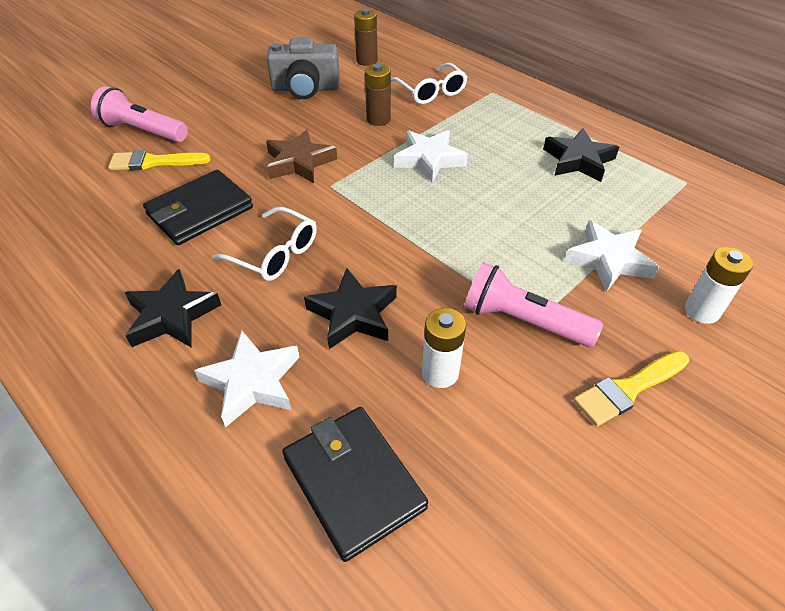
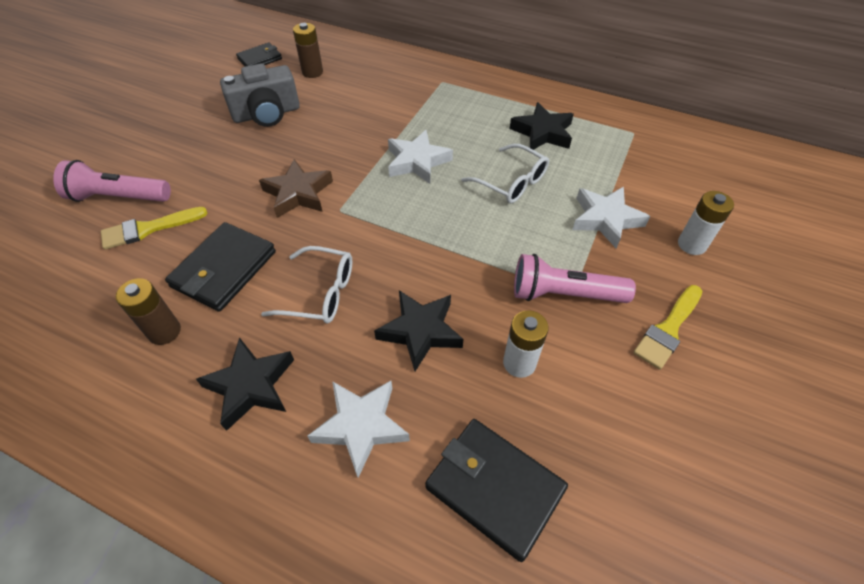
camera: 20 degrees left, 5 degrees up
(323, 41) = (260, 59): none -> black wallet
(378, 119) = (352, 131): brown battery -> brown battery (164, 331)
(431, 92) = (387, 92): white glasses -> white glasses (511, 182)

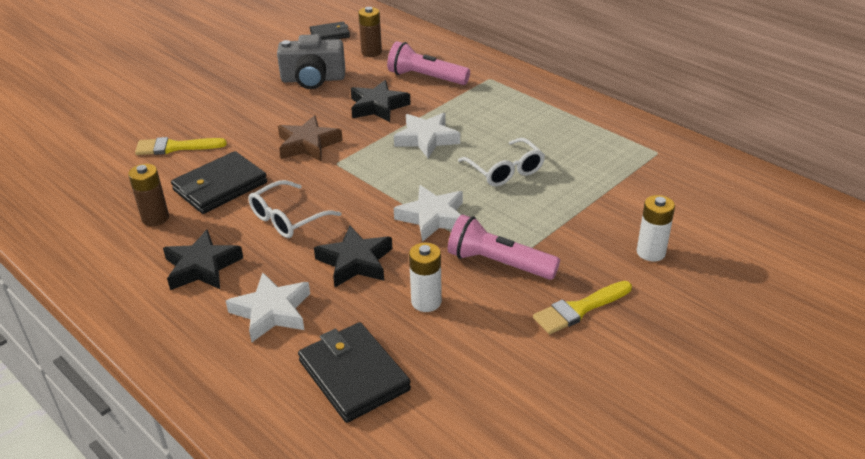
camera: 20 degrees right, 15 degrees down
(119, 197) = (163, 121): pink flashlight -> pink flashlight (426, 78)
(320, 293) = (287, 218): white glasses -> white glasses turned 105 degrees clockwise
(542, 132) = (562, 136): black star -> black star (378, 106)
(605, 219) = (577, 216): white star -> white star (432, 217)

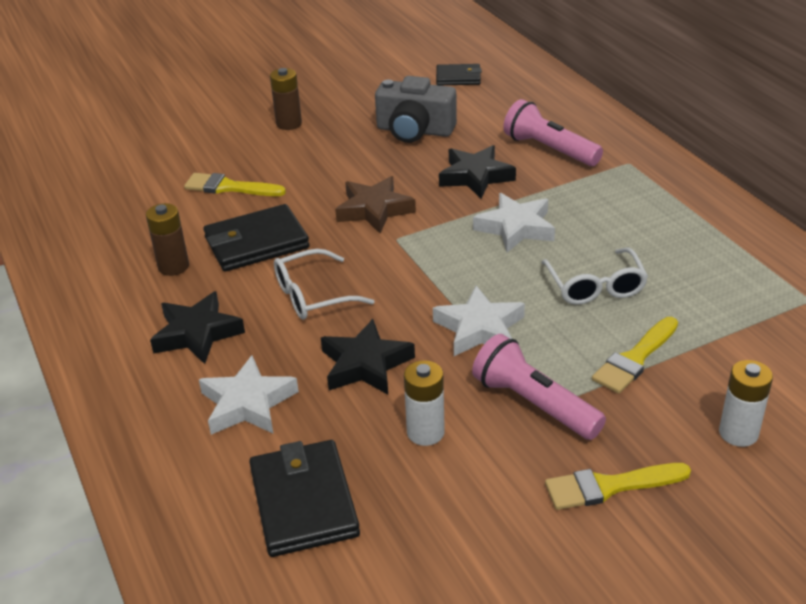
camera: 20 degrees right, 0 degrees up
(371, 52) = (497, 107): brown battery -> brown battery (289, 124)
(557, 216) = (635, 359): none -> yellow brush

